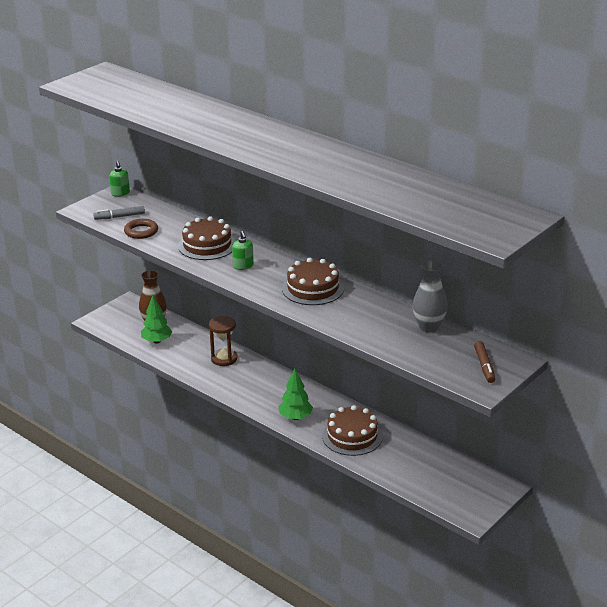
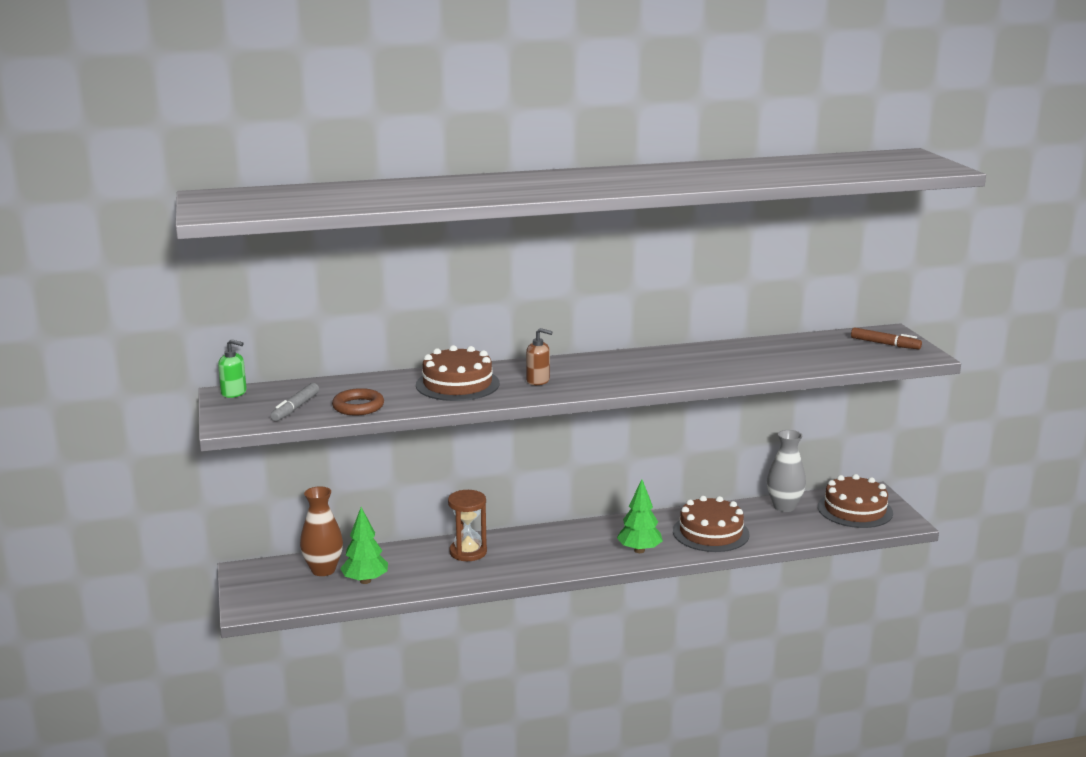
camera: 55 degrees left, 10 degrees down
(243, 266) = (538, 381): green soap dispenser -> brown soap dispenser
(313, 288) = (639, 365): brown cake -> brown cake (855, 510)
(428, 327) = (787, 343): grey vase -> grey vase (784, 507)

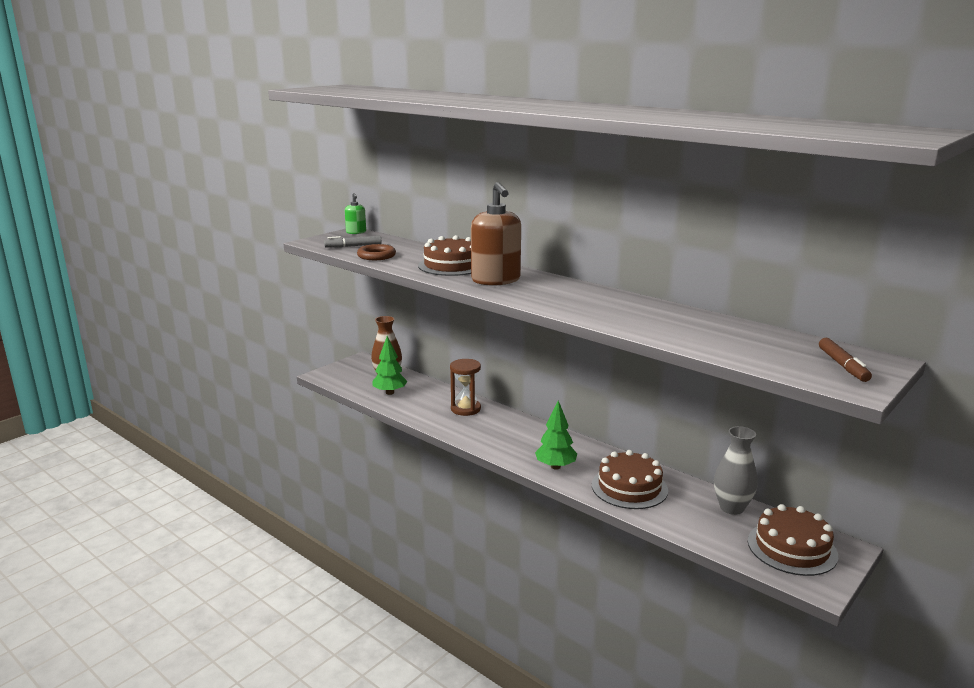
camera: 55 degrees right, 0 degrees up
(538, 381) = (496, 280): brown soap dispenser -> brown soap dispenser, size x2.02

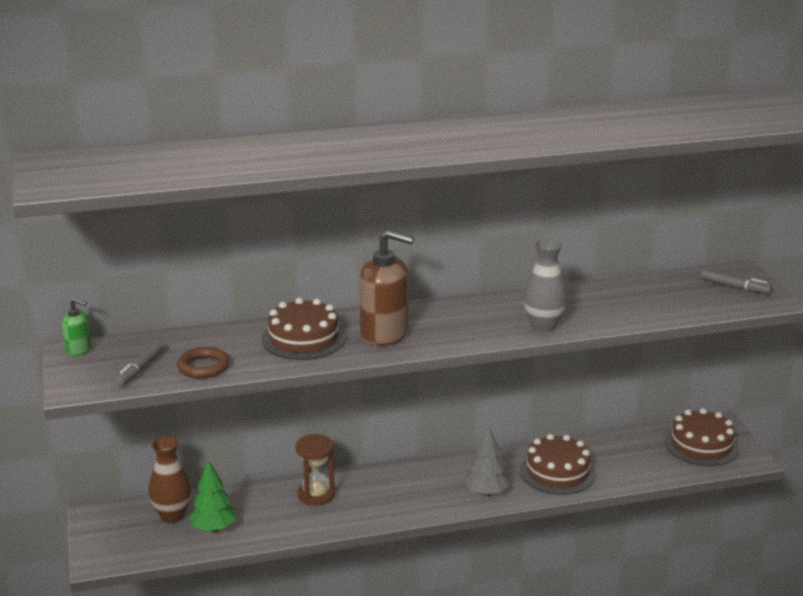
camera: 55 degrees left, 5 degrees up
(555, 466) = (486, 492): green tree -> grey tree
(731, 508) = (631, 441): grey vase -> grey vase (543, 326)
(843, 366) = (735, 287): brown marker -> grey marker

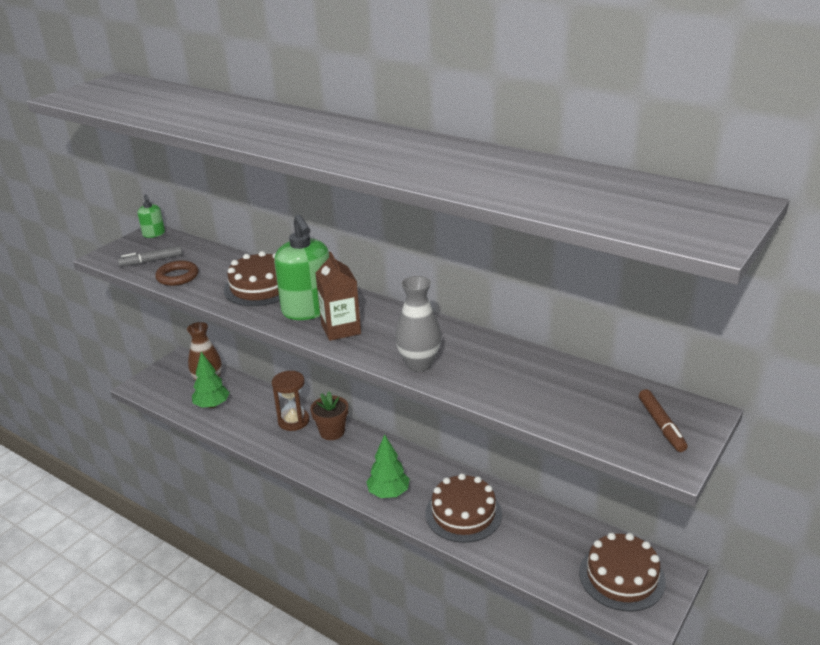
camera: 50 degrees right, 5 degrees up
(365, 482) = (332, 432): none -> brown flower pot
(384, 334) = (308, 310): brown soap dispenser -> green soap dispenser
(440, 333) = (341, 329): none -> brown carton
(486, 492) = (388, 493): grey tree -> green tree
(735, 287) = (661, 425): grey marker -> brown marker

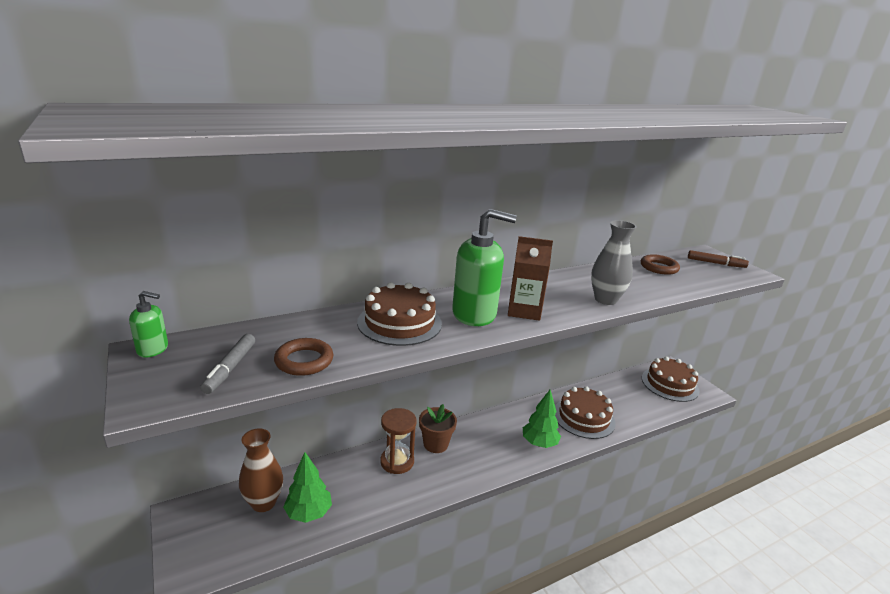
camera: 65 degrees left, 5 degrees down
(570, 383) = (659, 267): none -> brown ring

